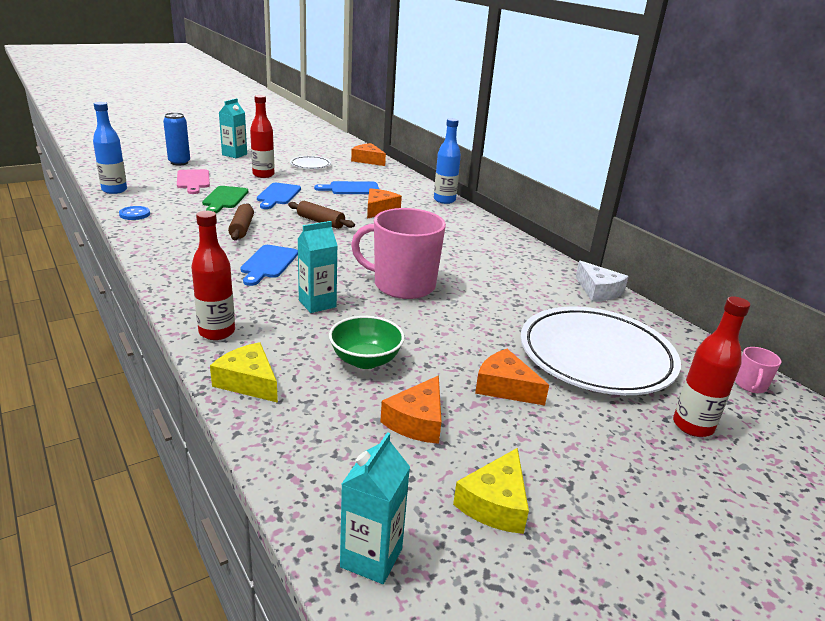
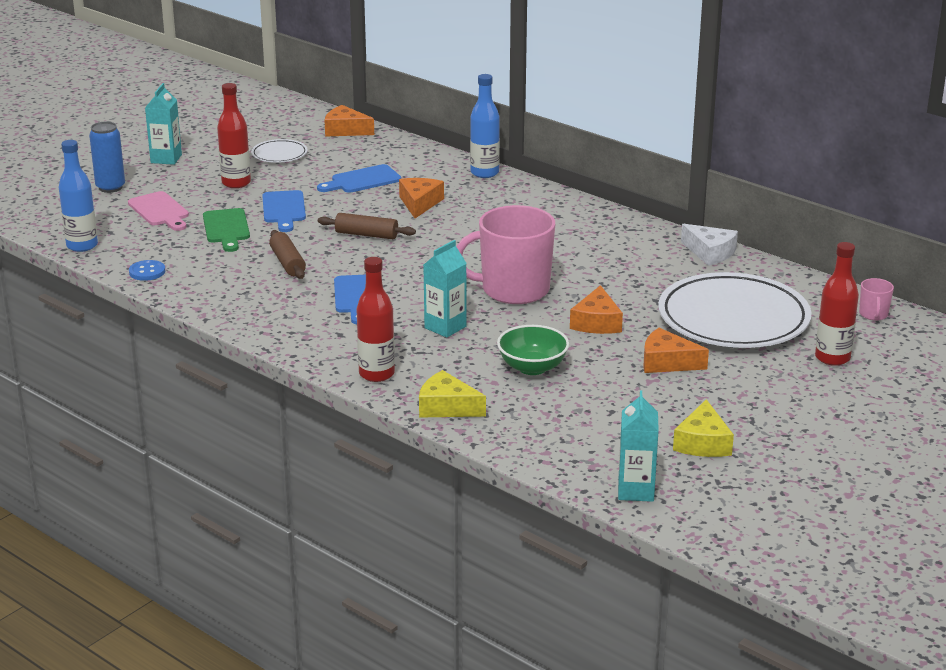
camera: 15 degrees left, 0 degrees up
(417, 421) = (610, 404): orange cheese -> orange cheese (596, 322)

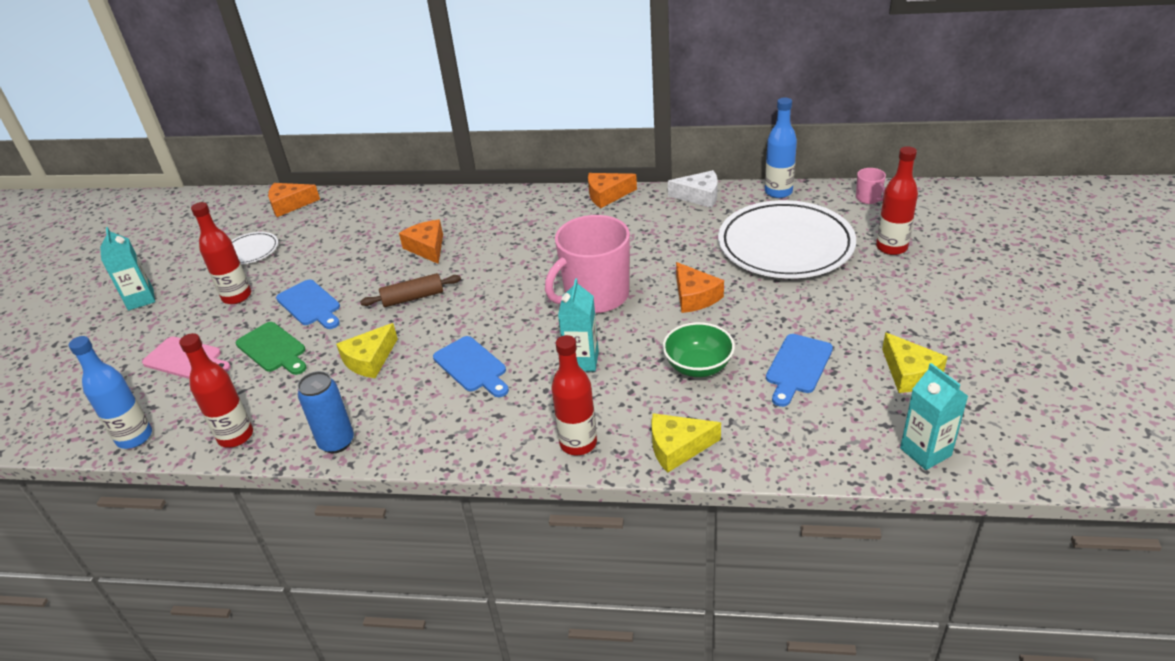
camera: 30 degrees left, 10 degrees up
(110, 187) = (108, 355): blue can -> blue can (337, 442)
(147, 272) = (236, 436): blue button -> red bottle
(287, 263) = (370, 360): brown rolling pin -> yellow cheese
(362, 180) = (354, 246): blue cutting board -> blue cutting board (798, 367)
(484, 173) = (451, 197): blue bottle -> blue bottle (778, 192)
(667, 362) = (790, 308): orange cheese -> orange cheese (607, 195)

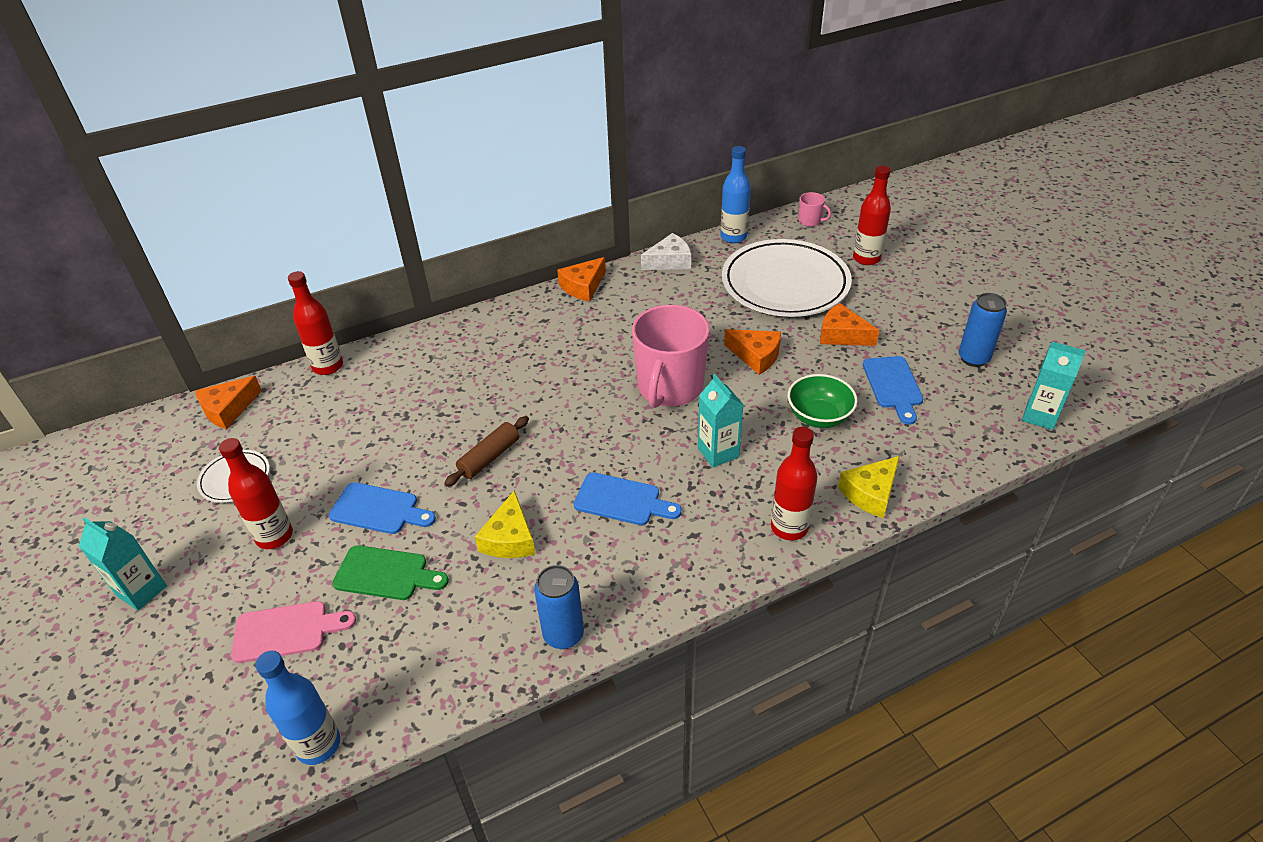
camera: 35 degrees left, 5 degrees up
(236, 436) = (444, 683): red bottle -> red bottle (328, 366)
(427, 247) = (450, 400): orange cheese -> orange cheese (842, 335)
(909, 373) = (973, 358): yellow cheese -> blue can

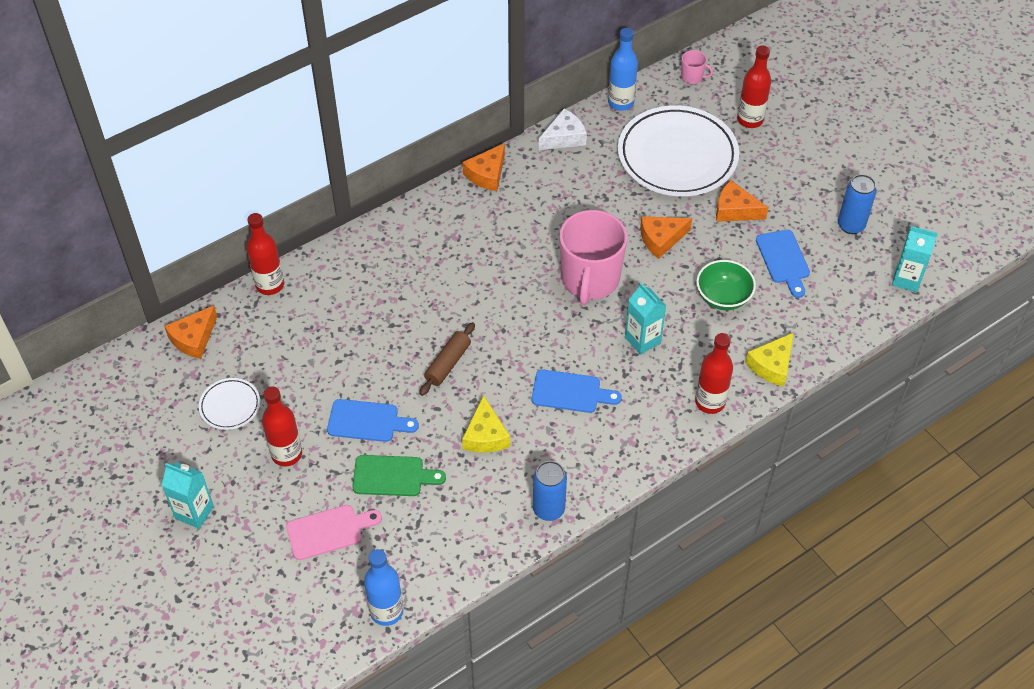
camera: 10 degrees left, 10 degrees up
(756, 356) = (661, 239): orange cheese -> orange cheese turned 135 degrees clockwise

